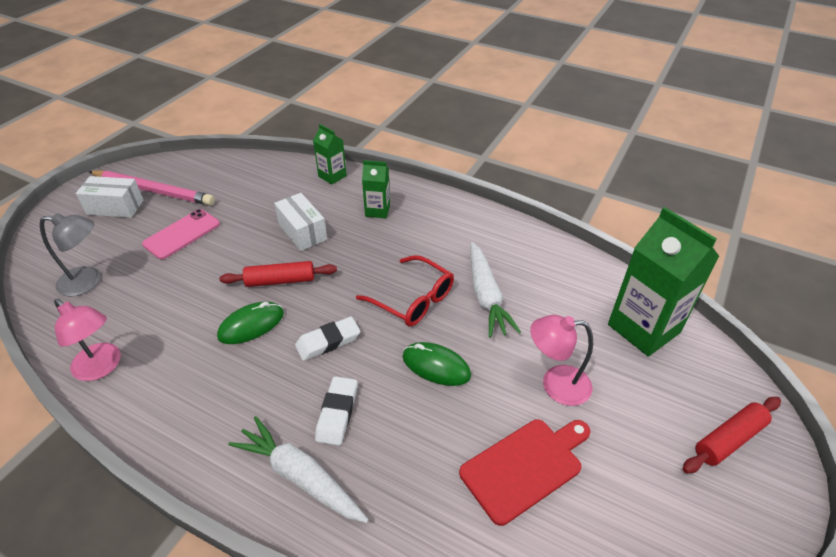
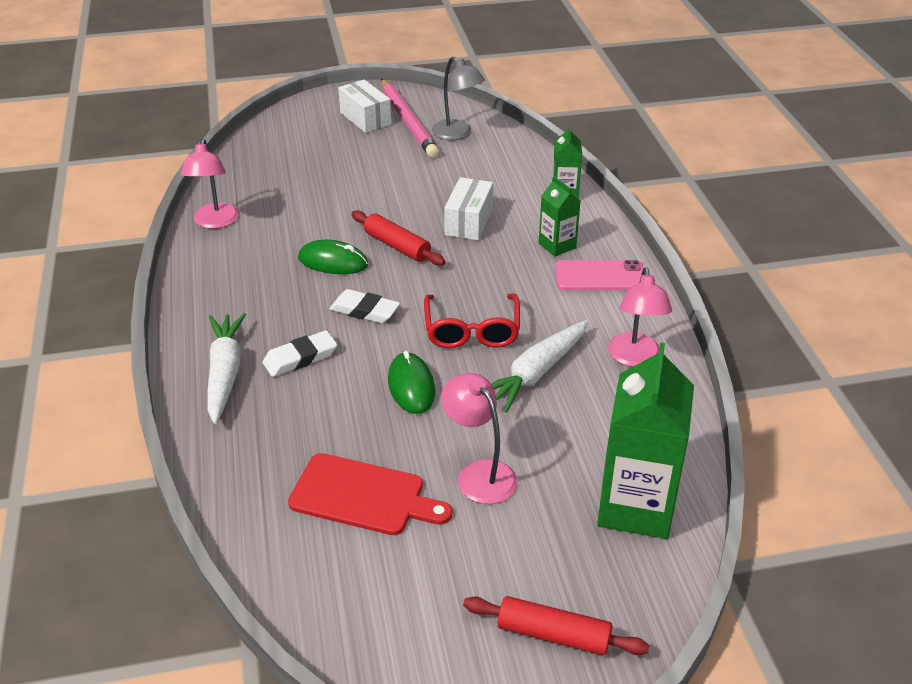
camera: 50 degrees right, 5 degrees down
(88, 281) = (279, 161): grey lamp -> grey lamp (457, 134)
(182, 234) = (381, 167): pink phone -> pink phone (600, 276)
(516, 246) = (635, 358): none -> pink lamp

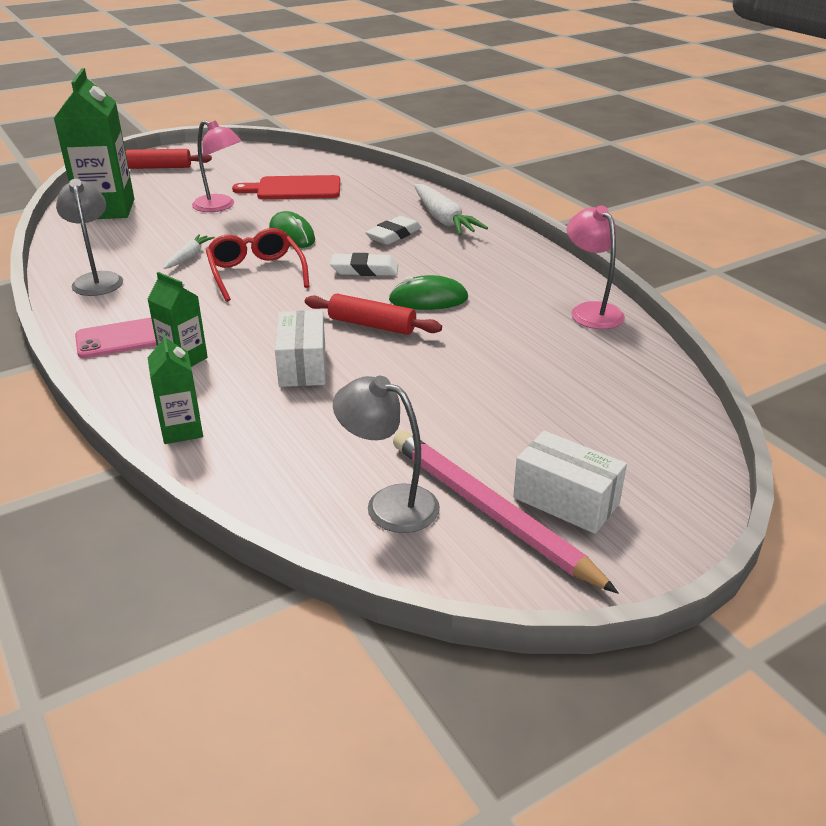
camera: 160 degrees right, 5 degrees down
(536, 373) = (189, 257): white carrot -> white carrot, size x0.56
(635, 358) = (97, 279): pink lamp -> grey lamp

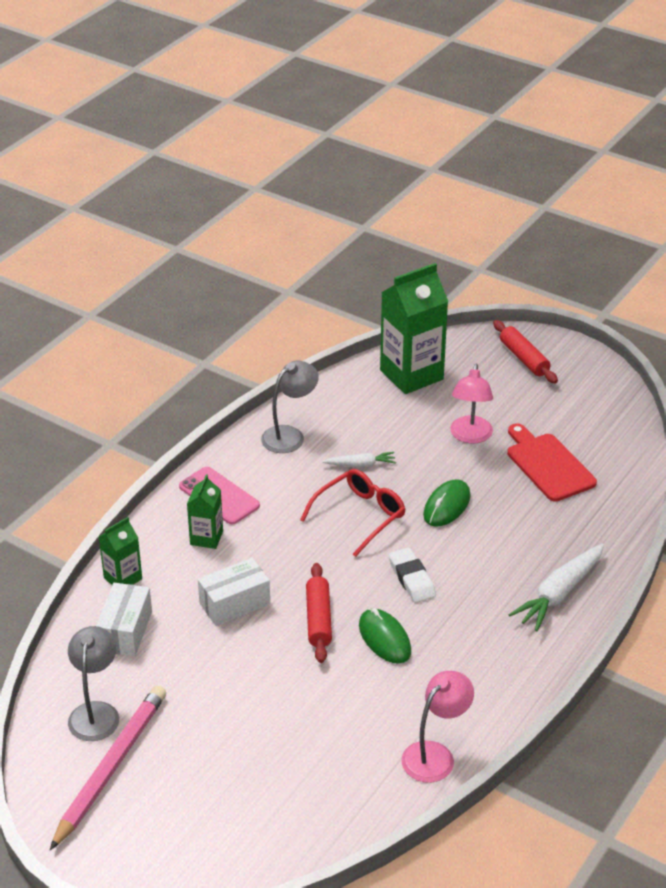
camera: 65 degrees right, 5 degrees up
(394, 235) = (496, 571): white eraser -> none
(566, 500) = (142, 805): white box -> white box (125, 631)

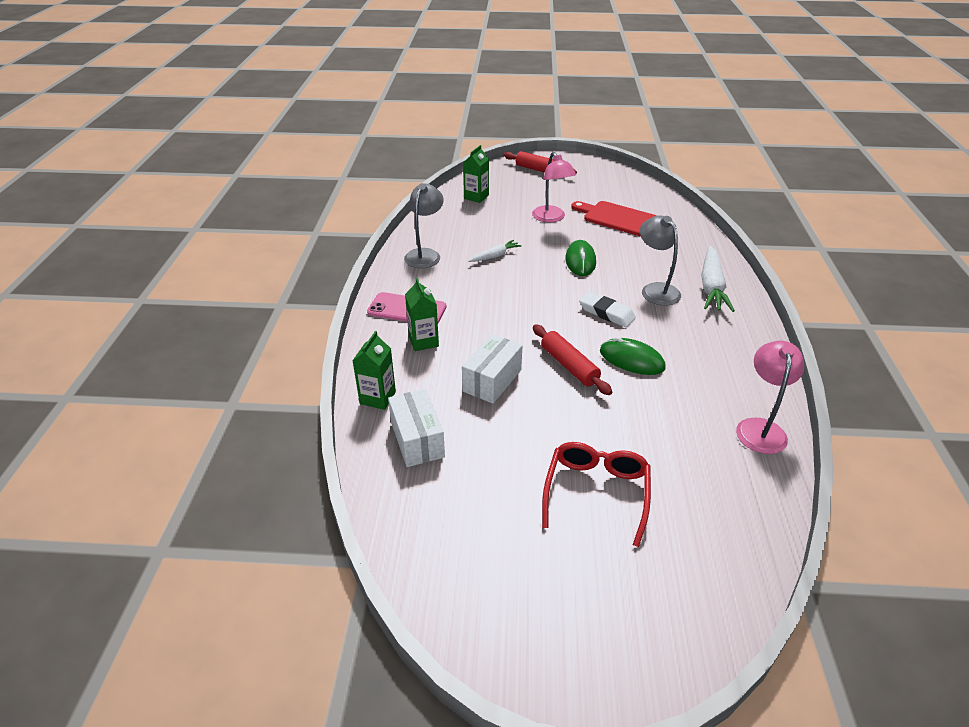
camera: 30 degrees left, 0 degrees up
(96, 712) = (451, 525): grey lamp -> grey lamp (655, 290)
(111, 767) = (511, 571): pink pencil -> none
(359, 516) = (527, 287): red glasses -> red glasses (596, 493)
(411, 375) = (476, 197): green carton -> green carton, size x0.52

